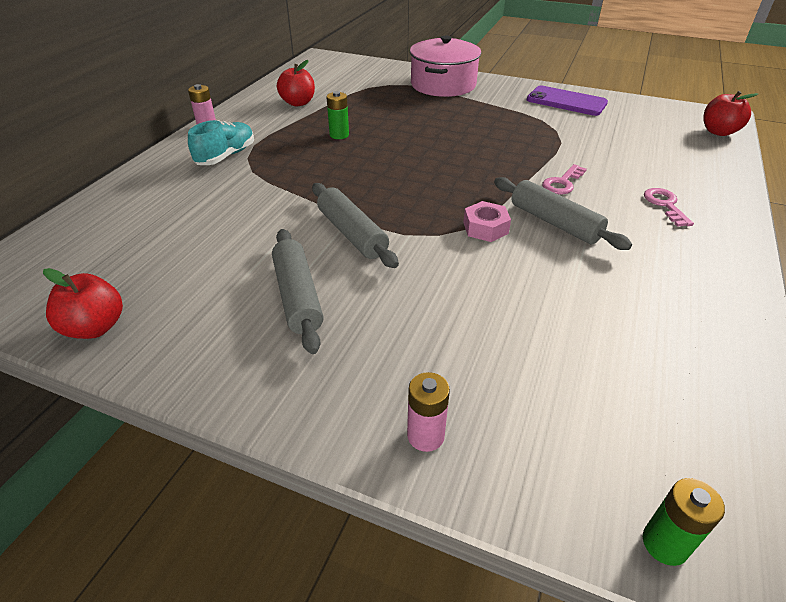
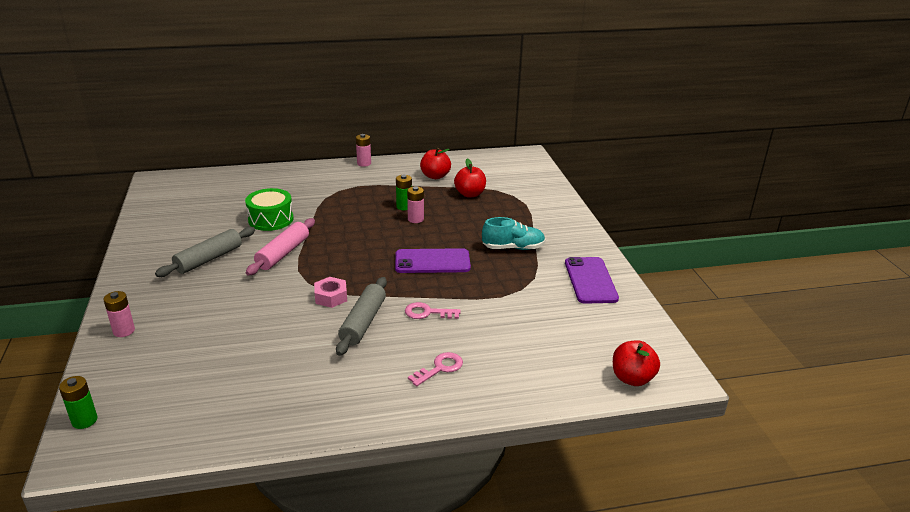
camera: 55 degrees right, 10 degrees down
(95, 327) = (150, 219): red apple -> red apple (470, 194)
(226, 156) = (334, 183): turquoise shoe -> turquoise shoe (513, 248)
(253, 220) = (271, 219): none -> green drum
(352, 233) = (283, 253): grey rolling pin -> pink rolling pin
(373, 137) = (415, 219): none -> pink battery
(443, 85) = (545, 216): pink pot -> none
(468, 153) = (432, 262): none -> purple phone

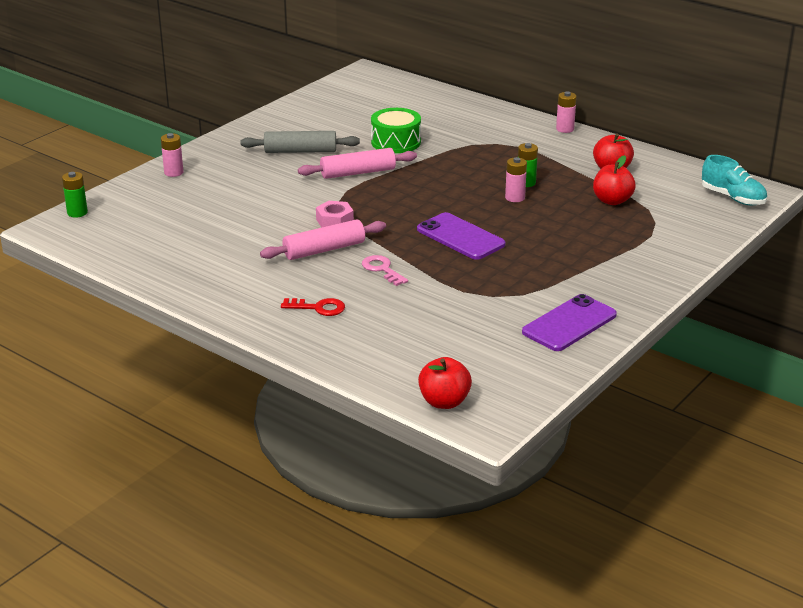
camera: 50 degrees right, 0 degrees up
(363, 322) = (324, 250): grey rolling pin -> pink rolling pin
(440, 368) = (318, 308): pink key -> red key
(513, 248) = (554, 263): turquoise shoe -> turquoise shoe (733, 198)

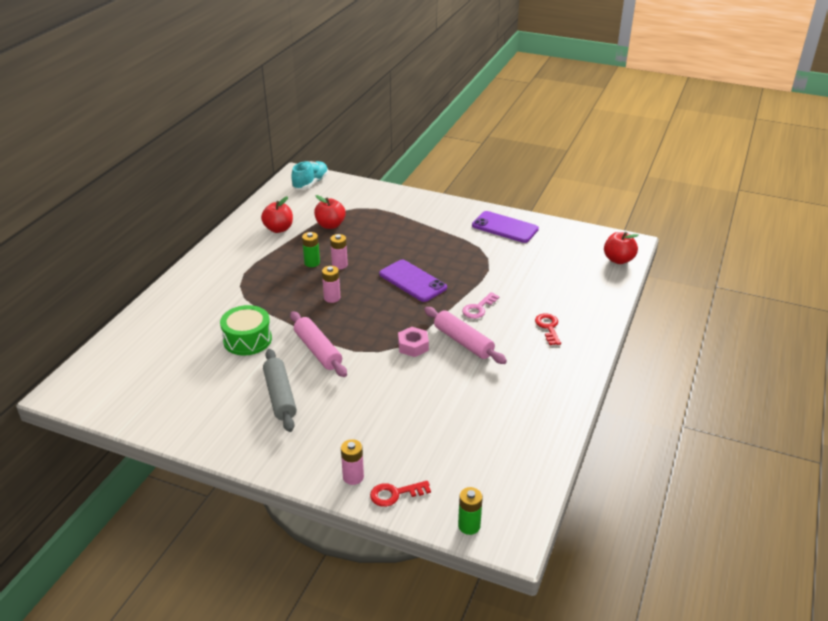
camera: 105 degrees left, 5 degrees up
(139, 187) = (395, 494): none -> red key
(460, 237) = (412, 281): purple phone -> purple phone turned 75 degrees counterclockwise
(565, 129) = (205, 255): pink battery -> pink battery (332, 298)

